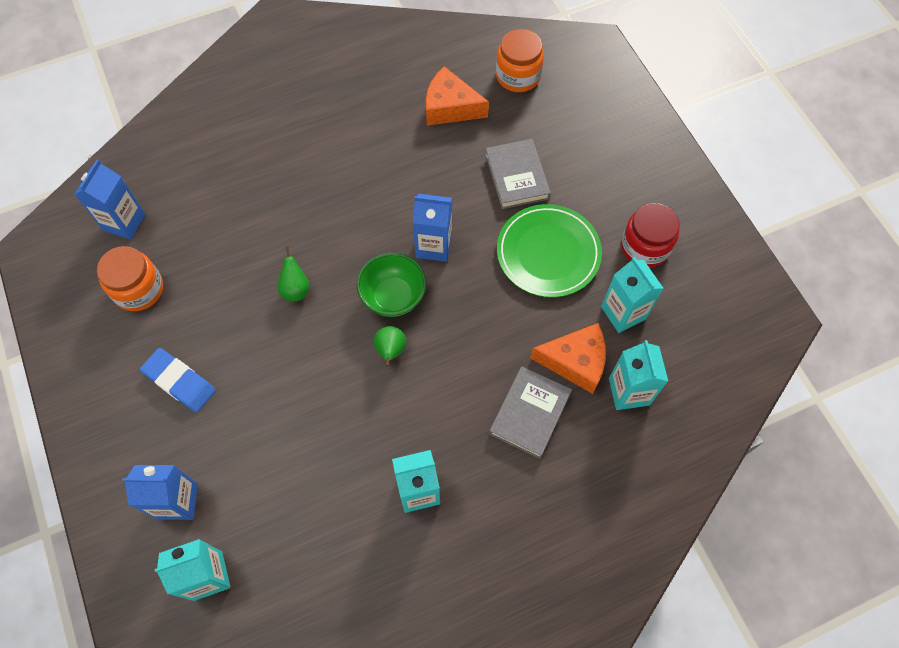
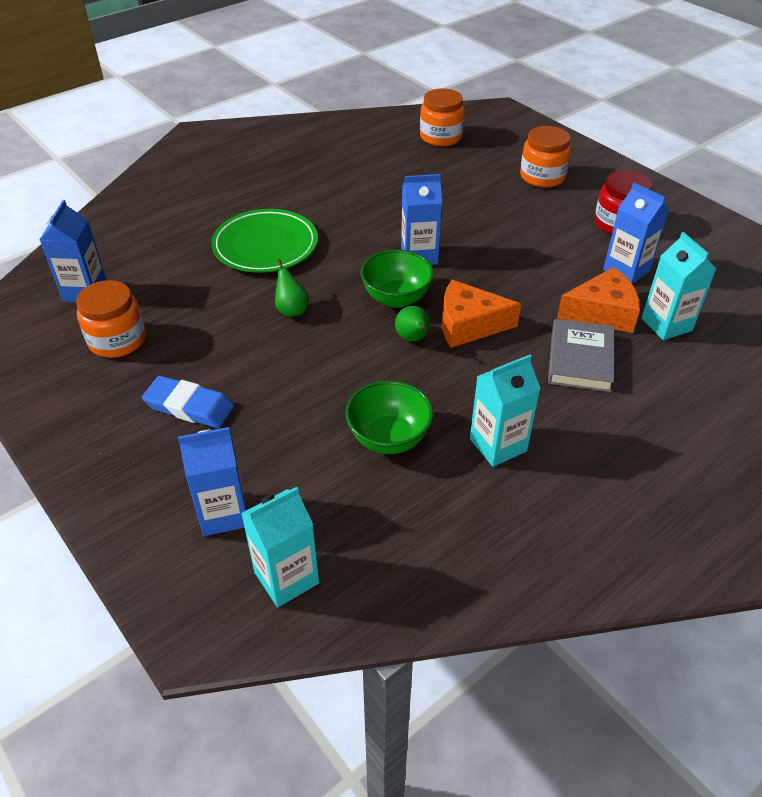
camera: 15 degrees left, 20 degrees down
(331, 459) = (389, 438): none -> green bowl
(450, 107) = (389, 164): orange cheese -> orange cheese (469, 325)
(517, 176) = (474, 198): grey book -> none
(548, 253) = (532, 242): green plate -> green plate (265, 245)
(598, 160) = (542, 176): none -> orange jar
(623, 313) = (626, 270): turquoise carton -> blue carton

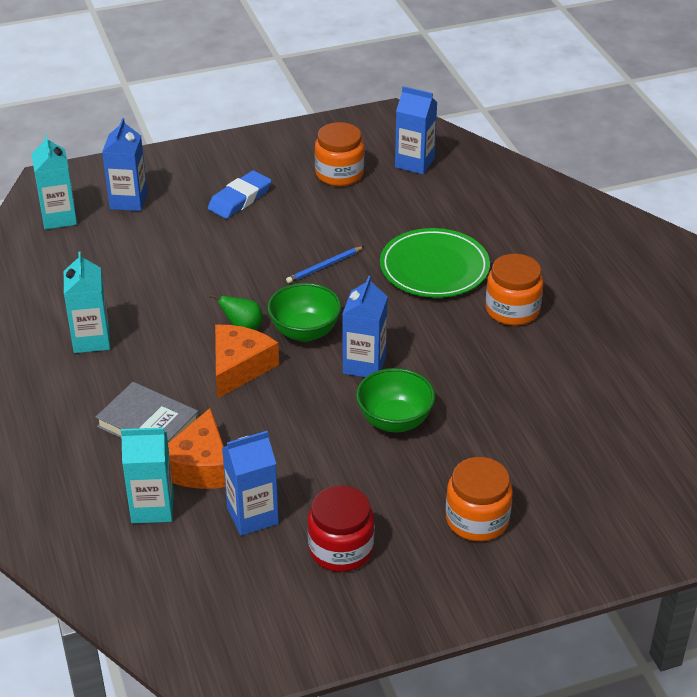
camera: 110 degrees right, 5 degrees down
(292, 310) = (324, 266): green pear -> blue pencil
(389, 438) = (139, 286): green bowl -> green bowl (394, 421)
(441, 137) = (616, 455): orange jar -> orange jar (512, 310)

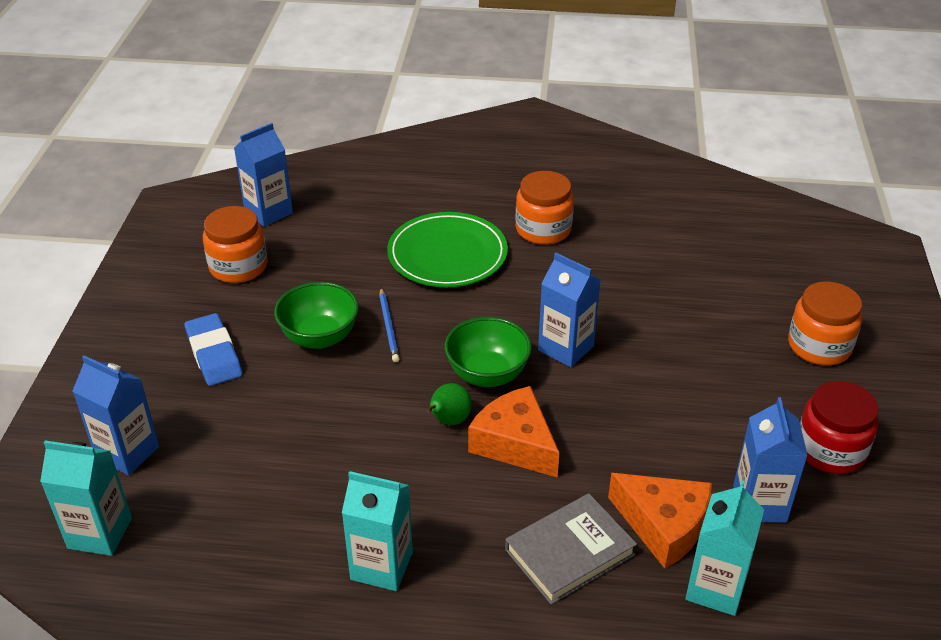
camera: 65 degrees left, 0 degrees up
(394, 421) = (661, 354): green bowl -> green bowl (320, 337)

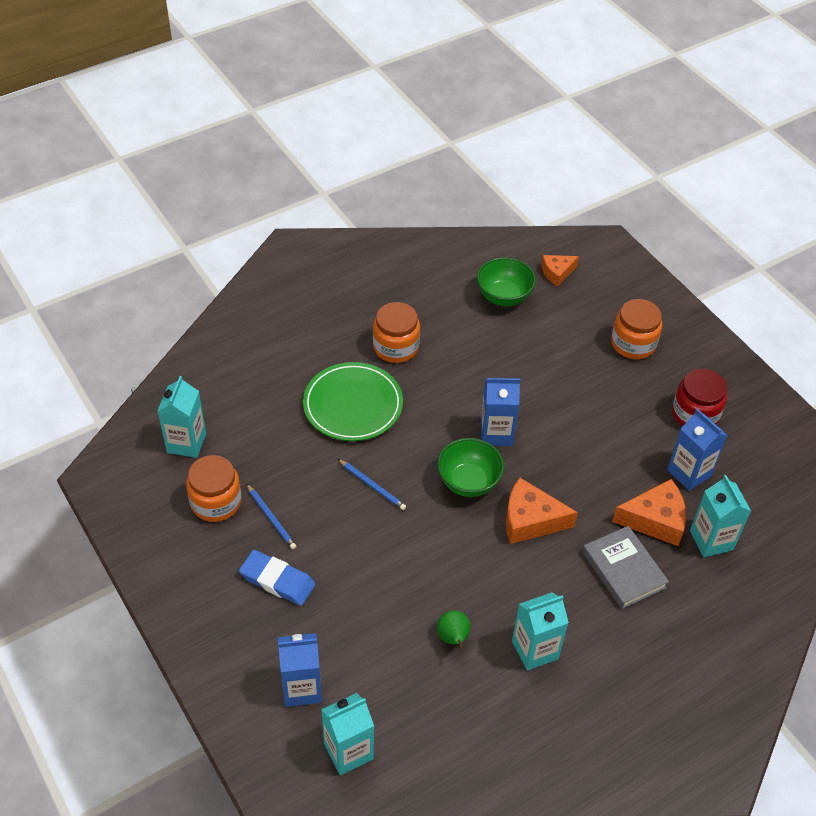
camera: 40 degrees left, 10 degrees up
(268, 212) = (186, 443): blue carton -> turquoise carton
(268, 303) = (271, 518): none -> blue pencil
(320, 337) = (335, 522): green bowl -> green bowl (504, 297)
(448, 420) = (478, 530): green pear -> green pear (453, 638)
(569, 552) = (623, 570): grey book -> grey book turned 45 degrees counterclockwise
(792, 245) = (557, 273): none -> orange cheese

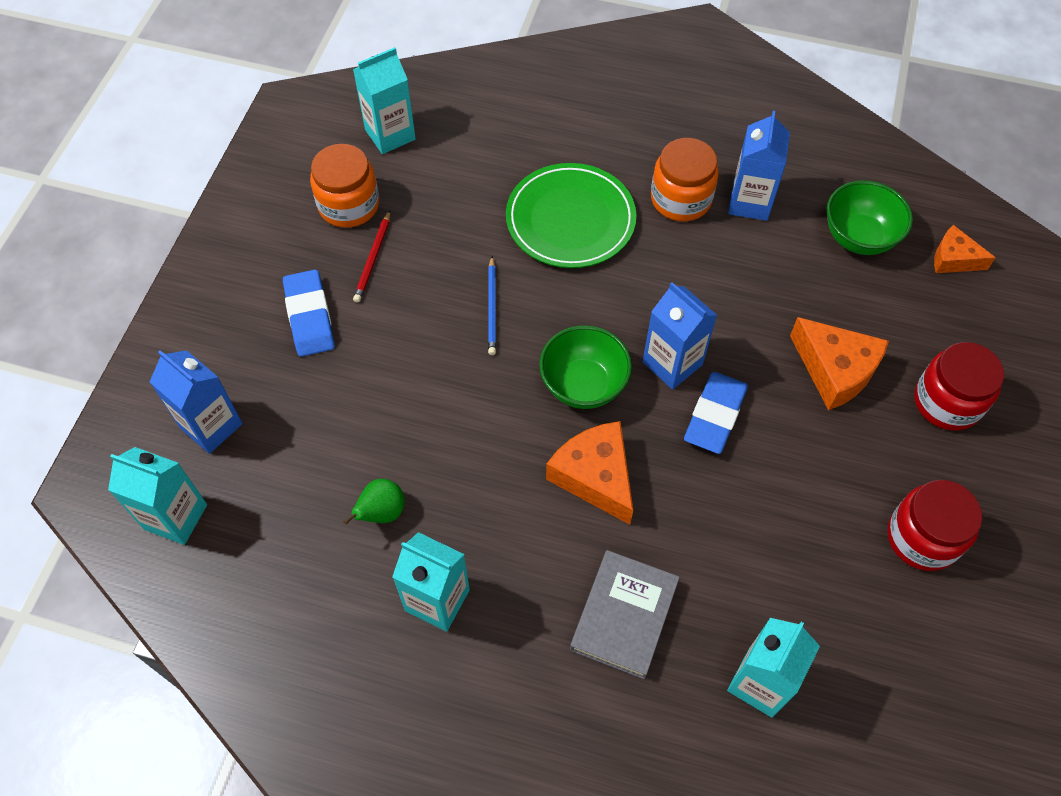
camera: 50 degrees right, 10 degrees up
(271, 518) = (373, 258): blue pencil -> red pencil
(546, 440) = (715, 415): none -> blue eraser
(633, 343) = (947, 402): orange jar -> red jar
(655, 520) = (725, 601): orange cheese -> orange cheese (835, 370)
(689, 473) = (830, 591): blue carton -> blue carton (750, 202)

